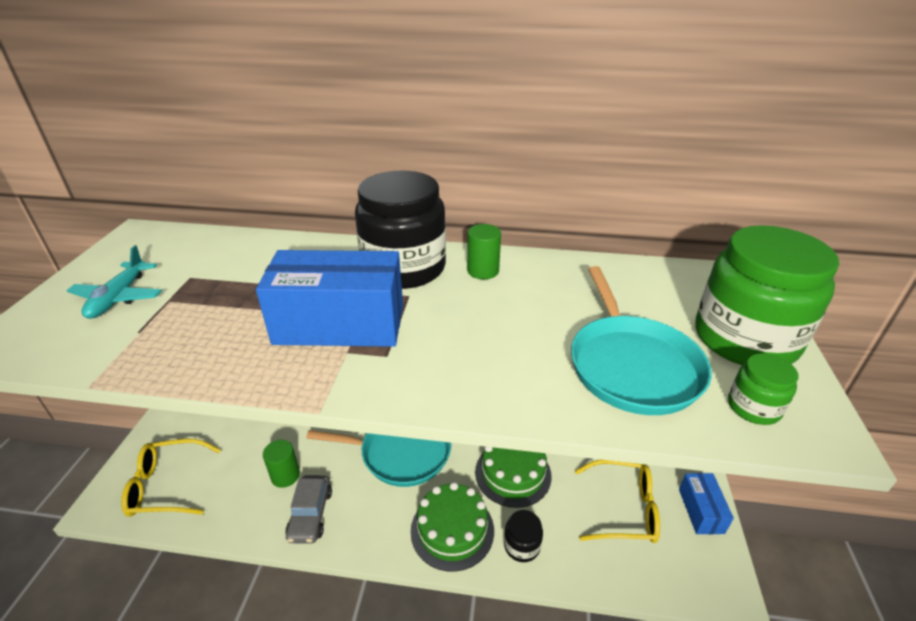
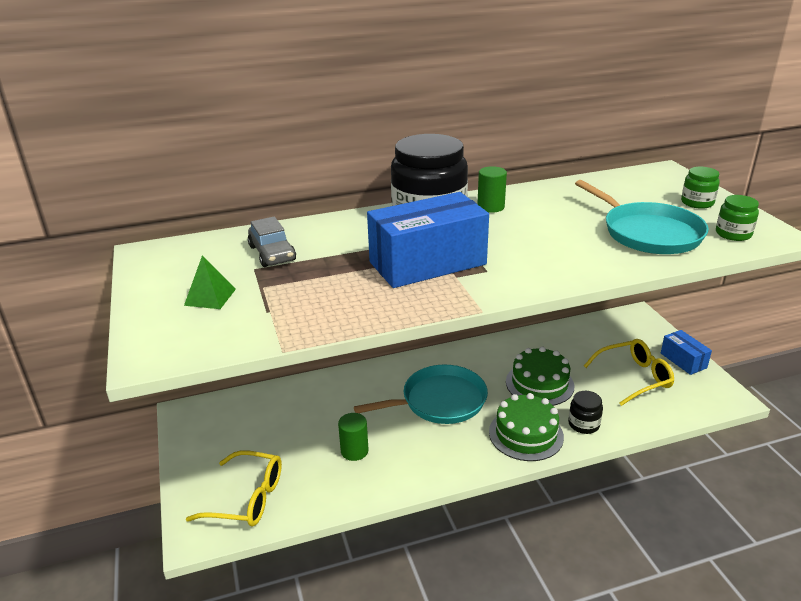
camera: 25 degrees left, 5 degrees down
(119, 297) = (210, 297): turquoise plane -> green pyramid
(166, 486) = (247, 498): yellow glasses -> yellow glasses turned 135 degrees counterclockwise
(310, 514) = (403, 467): grey car -> grey car (272, 253)
(745, 339) = (697, 203): green jar -> green jar, size x0.44

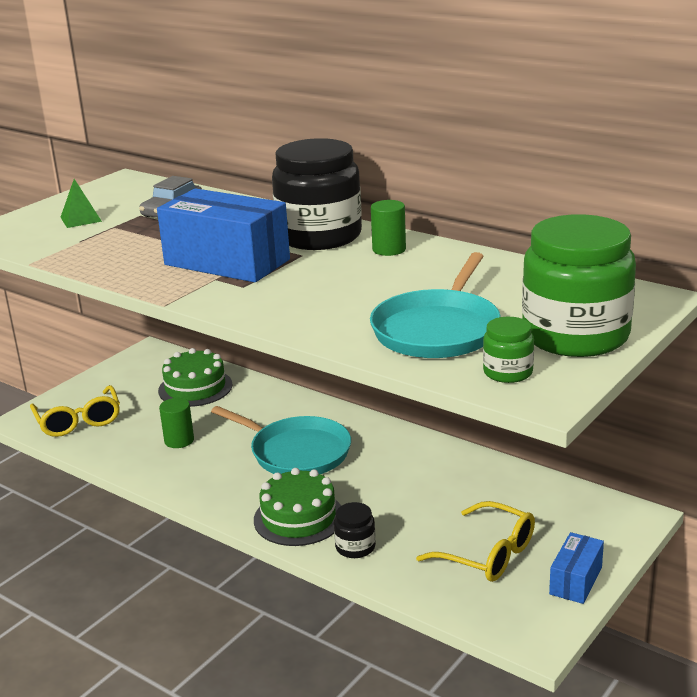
camera: 55 degrees right, 5 degrees down
(539, 384) = (395, 497): green cake -> green cake (195, 388)
(697, 203) = (575, 335): green jar -> green jar, size x2.27

